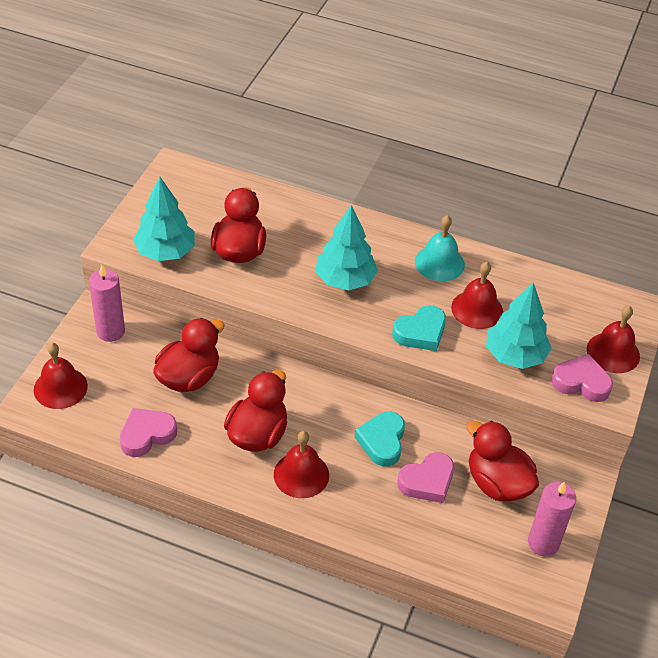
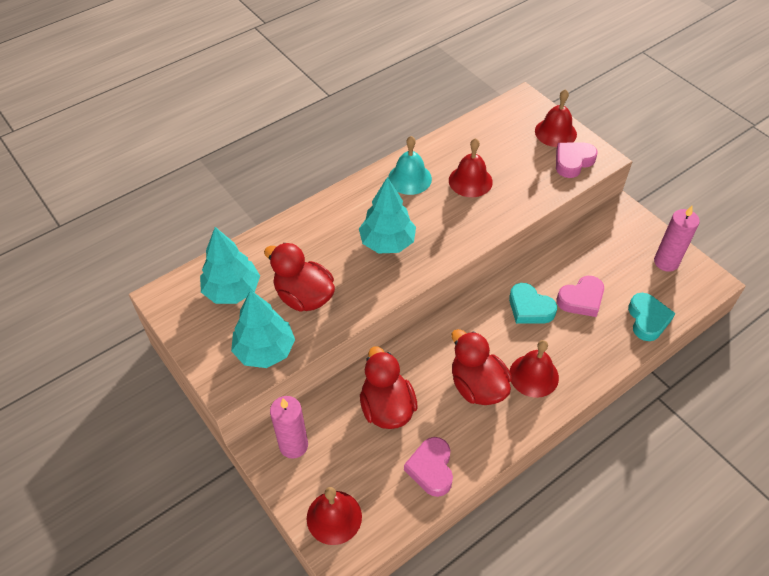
camera: 55 degrees left, 5 degrees up
(420, 332) = (472, 224): turquoise heart -> turquoise heart (647, 319)
(427, 481) = (581, 299): pink heart -> pink heart turned 60 degrees clockwise
(497, 483) = (603, 260): red duck -> none
(514, 355) = (527, 183): turquoise tree -> turquoise tree (232, 290)

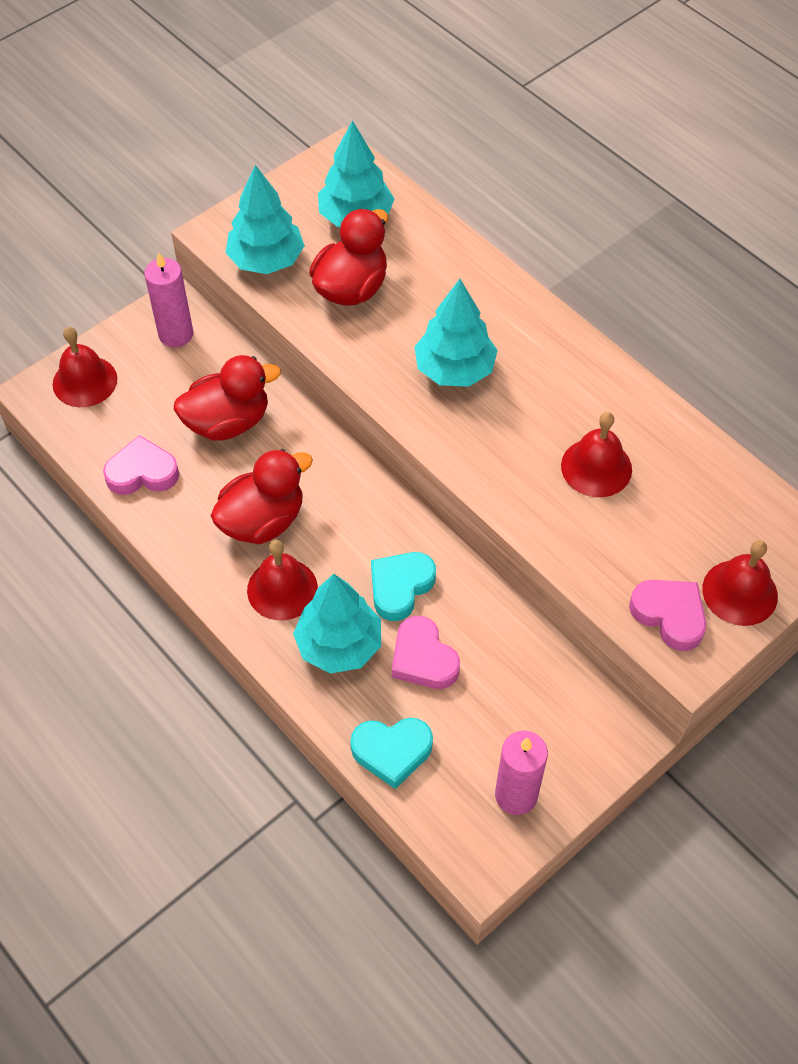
camera: 85 degrees right, 5 degrees up
(409, 178) = (587, 389): turquoise bell -> none
(575, 344) = (339, 645): none -> turquoise tree

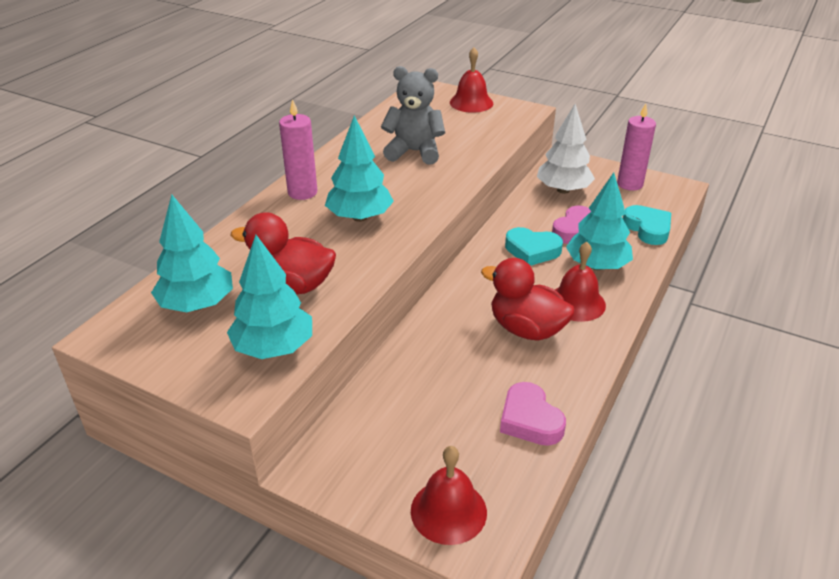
camera: 110 degrees left, 20 degrees down
(176, 334) = (351, 454): pink candle -> pink candle (302, 192)
(228, 422) = (441, 380): red duck -> none
(531, 692) = (563, 190): none -> white tree
(596, 467) = (414, 152): red bell -> grey teddy bear
(669, 615) = (503, 118): pink heart -> none

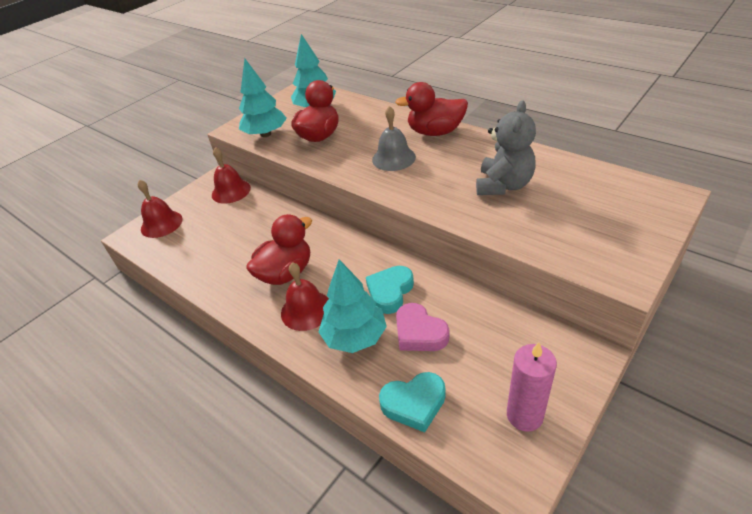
camera: 105 degrees right, 5 degrees up
(302, 192) = (435, 132): pink candle -> red duck
(360, 217) = (393, 158): turquoise tree -> grey bell
(471, 102) = (637, 230): red bell -> red bell (231, 191)
(530, 420) = (201, 263): pink heart -> none
(563, 190) = (507, 338): white tree -> none

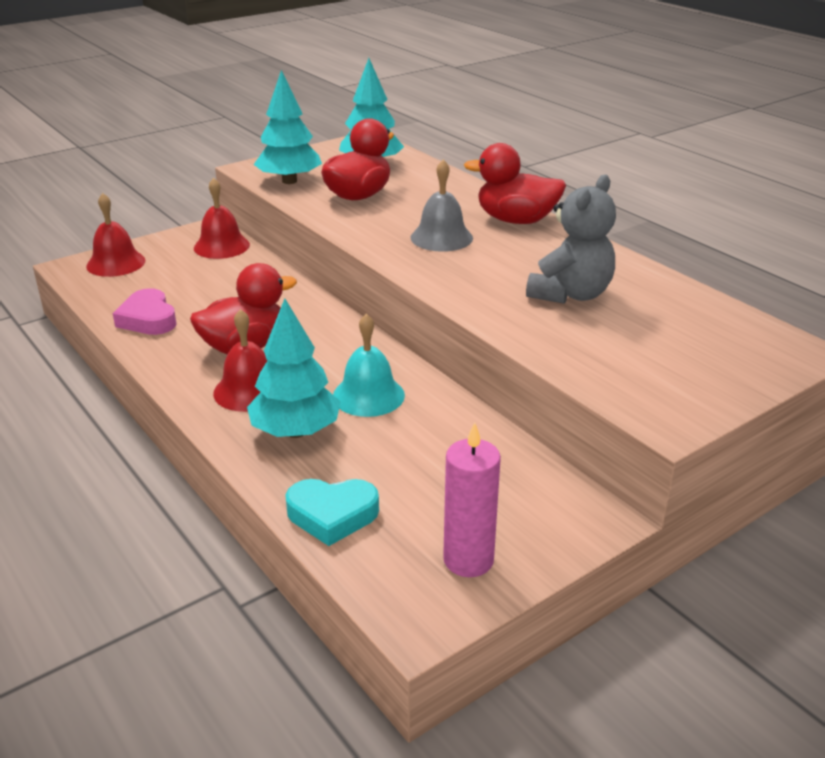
camera: 10 degrees right, 10 degrees down
(390, 292) = (368, 395): turquoise heart -> turquoise bell
(419, 333) = (382, 446): pink heart -> pink heart (148, 319)

